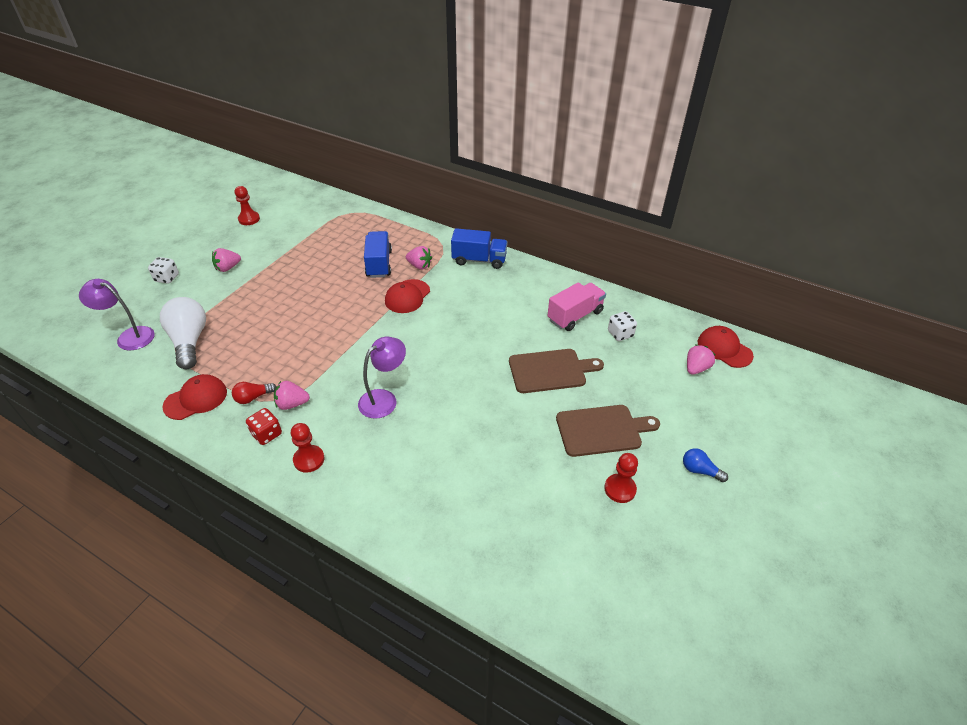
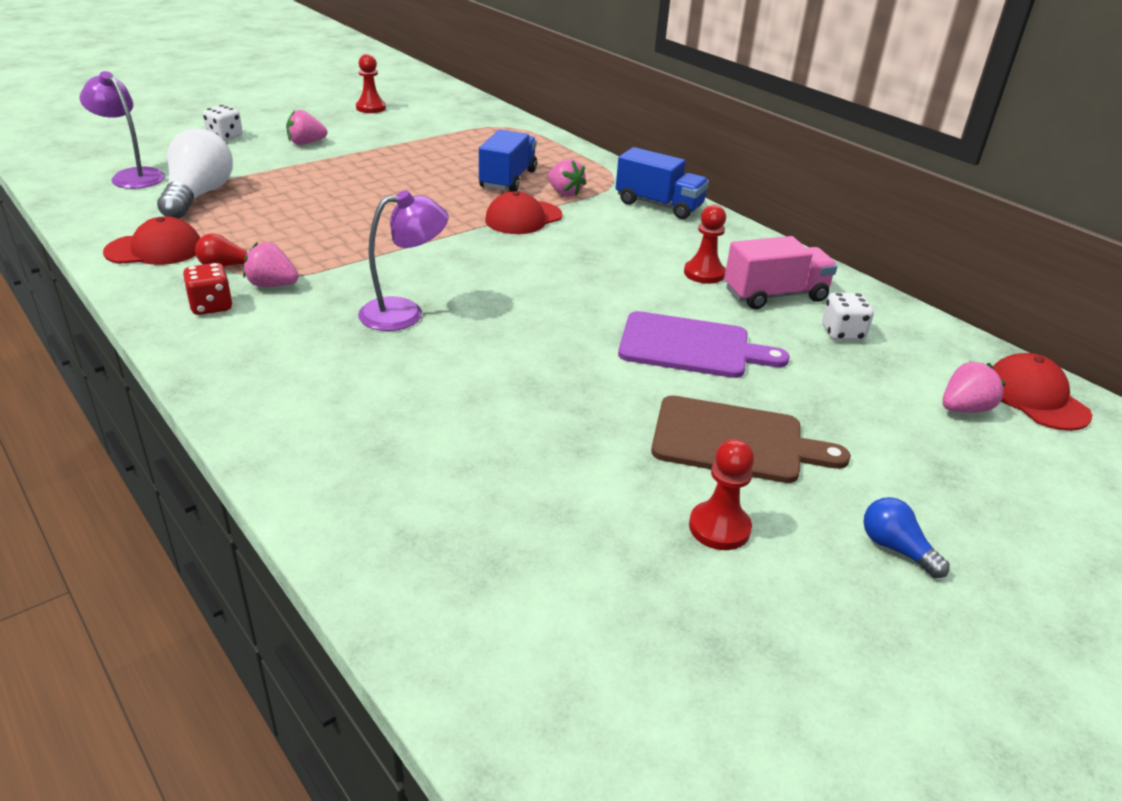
camera: 20 degrees right, 10 degrees down
(309, 459) = (243, 347): red pawn -> red pawn (704, 273)
(550, 371) = (691, 347): brown cutting board -> purple cutting board

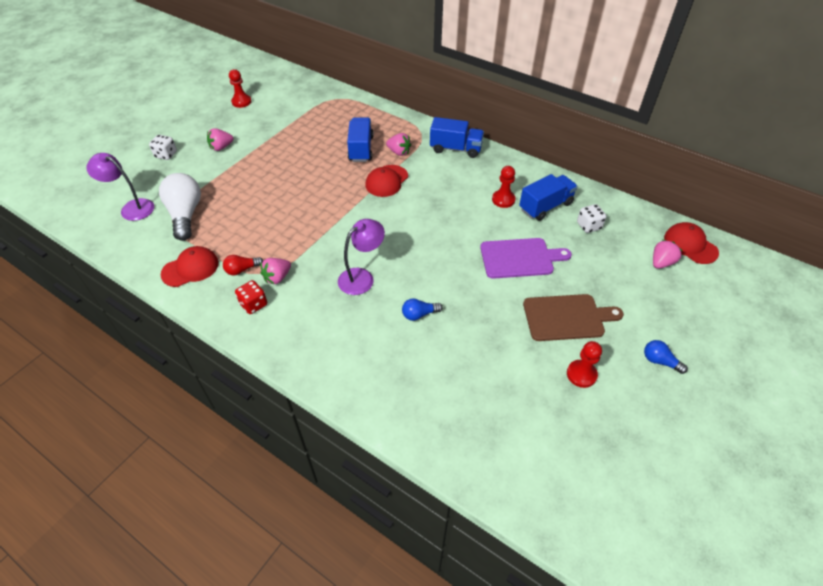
camera: 15 degrees left, 15 degrees up
(272, 285) = (277, 277): pink strawberry -> pink strawberry turned 45 degrees counterclockwise
(467, 376) = (419, 314): none -> blue light bulb
(775, 295) = (545, 206): pink truck -> blue truck

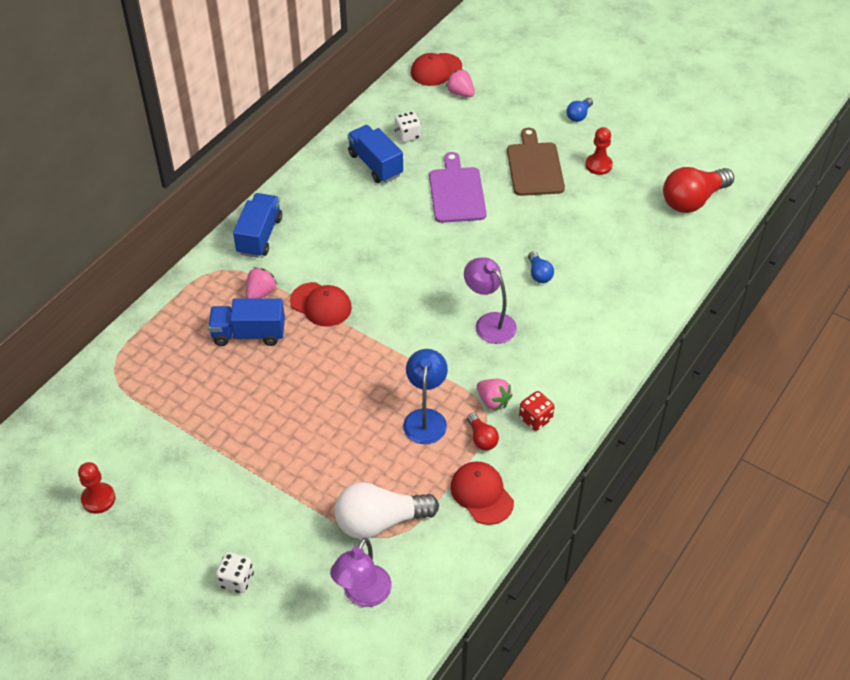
camera: 90 degrees left, 0 degrees up
(221, 147) = (225, 506): pink strawberry -> none
(269, 237) = (425, 418): none -> blue lamp
(503, 200) = (362, 198): red pawn -> none
(540, 468) = (693, 200): none -> red light bulb

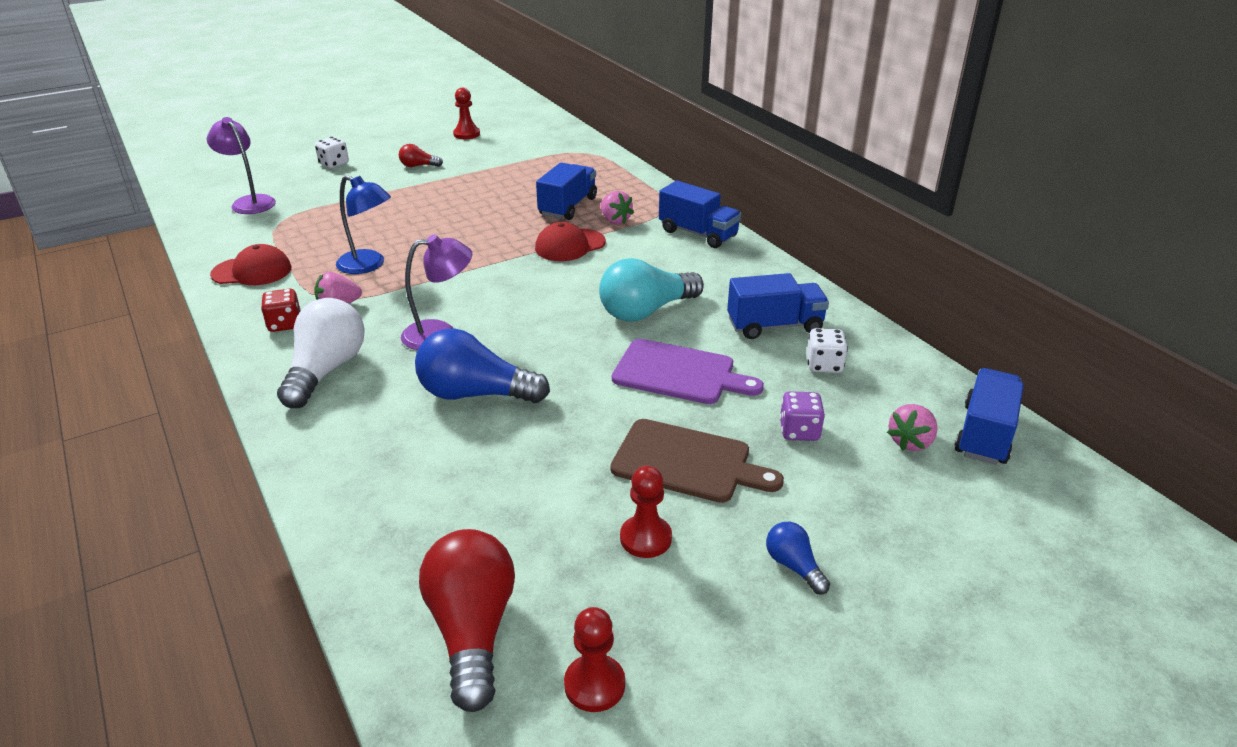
camera: 115 degrees right, 15 degrees down
(380, 521) = (298, 221): white light bulb -> white light bulb (326, 370)
(394, 229) = (646, 311): none -> turquoise light bulb
(436, 70) = (984, 434): red cap -> blue truck
(460, 93) = (910, 442): pink strawberry -> pink strawberry turned 150 degrees clockwise
(479, 133) = (799, 431): none -> purple dice
(482, 438) = (306, 287): red light bulb -> red light bulb (418, 166)
(539, 274) = (475, 394): blue light bulb -> blue light bulb, size x2.04
(686, 155) = (594, 685): none -> red pawn

